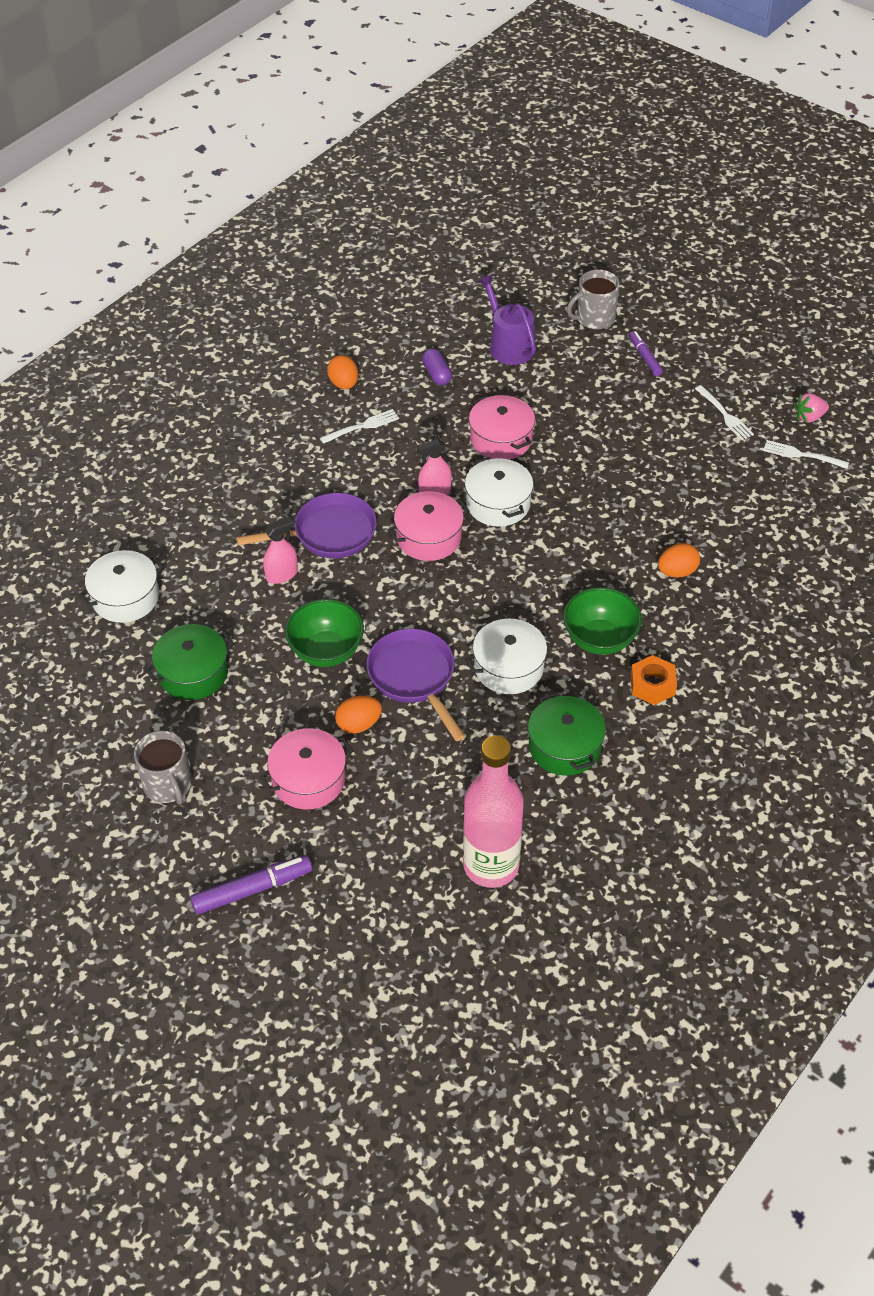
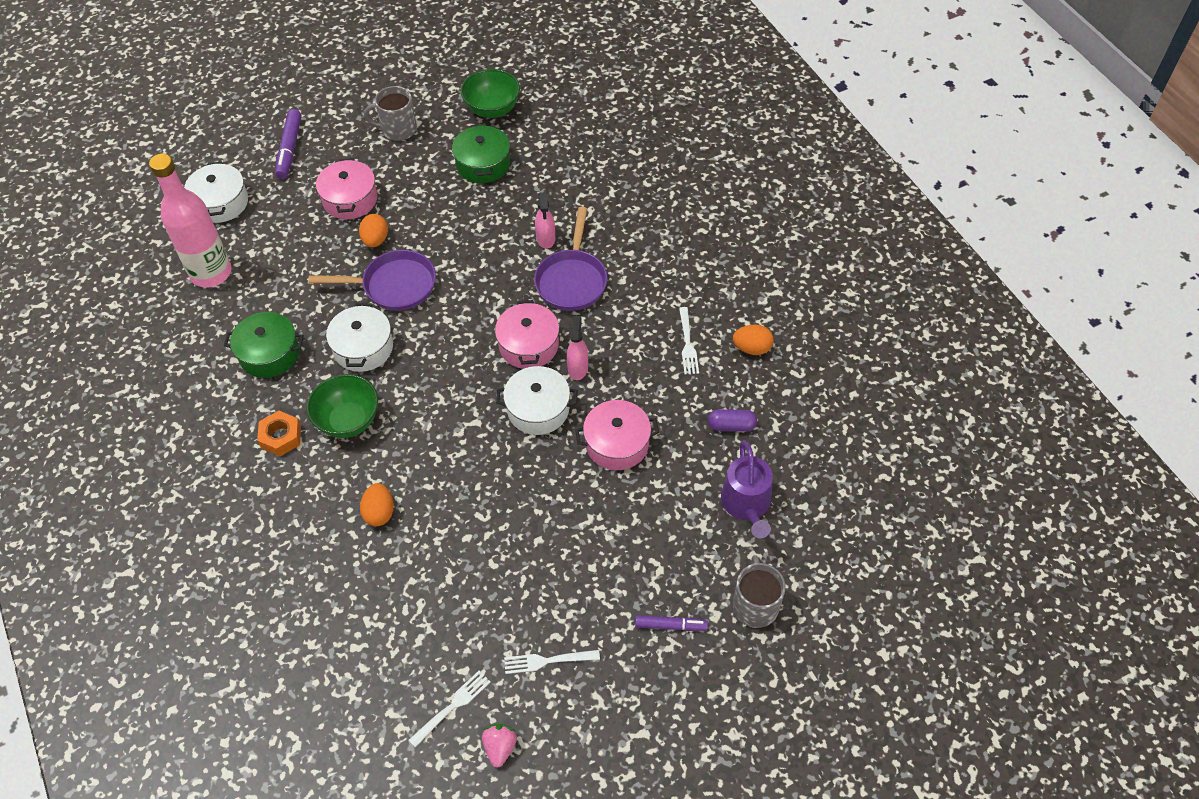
camera: 115 degrees right, 5 degrees up
(125, 597) = (577, 145): white pot -> white pot (221, 203)
(326, 651) = (453, 242): green bowl -> green bowl (492, 109)
(509, 345) = (747, 504): purple watering can -> purple watering can turned 90 degrees clockwise

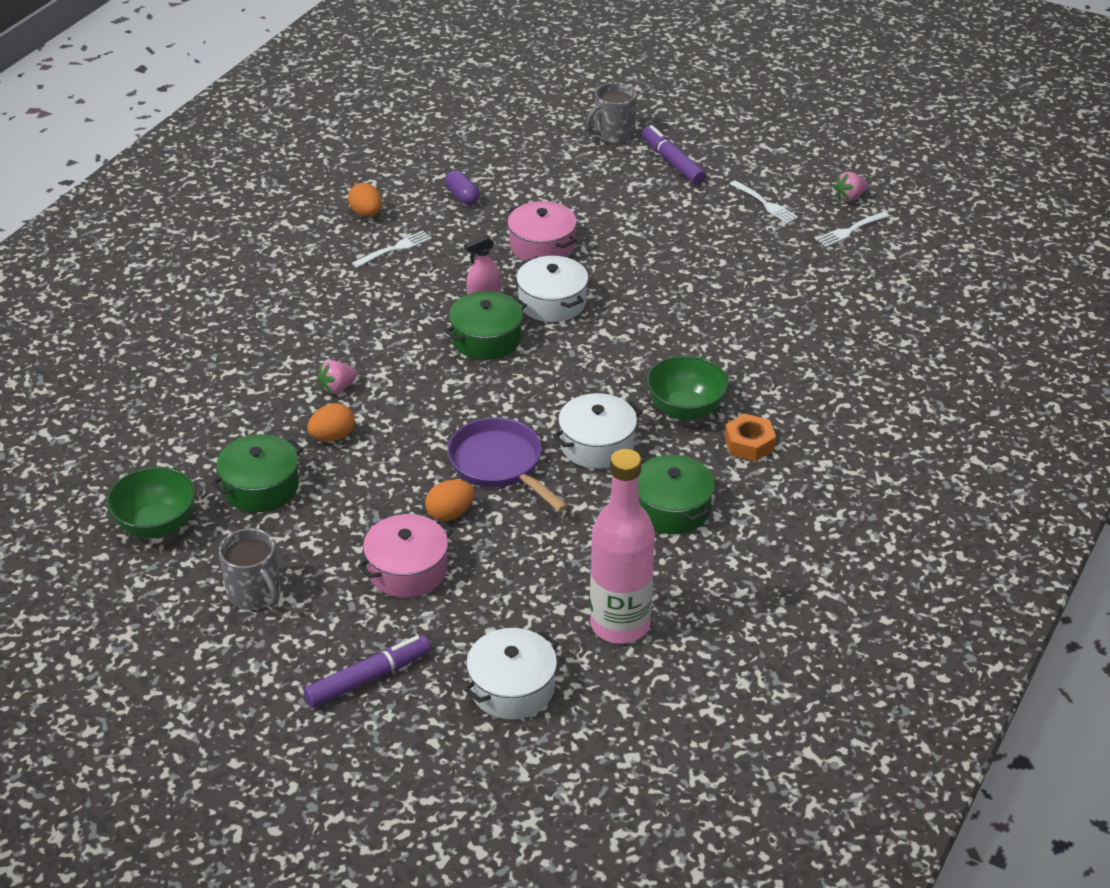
camera: 125 degrees left, 15 degrees down
(379, 512) = (750, 342): orange egg -> orange egg (333, 437)
(452, 706) = (850, 230): white fork -> white fork turned 45 degrees counterclockwise
(528, 345) = (486, 339): pink pot -> green pot
(546, 238) = (337, 388): pink spray bottle -> pink strawberry
(572, 280) = (379, 347): purple pan -> none
(671, 625) = (672, 162): purple marker -> purple marker, size x1.54
(747, 504) = (531, 164): purple watering can -> none

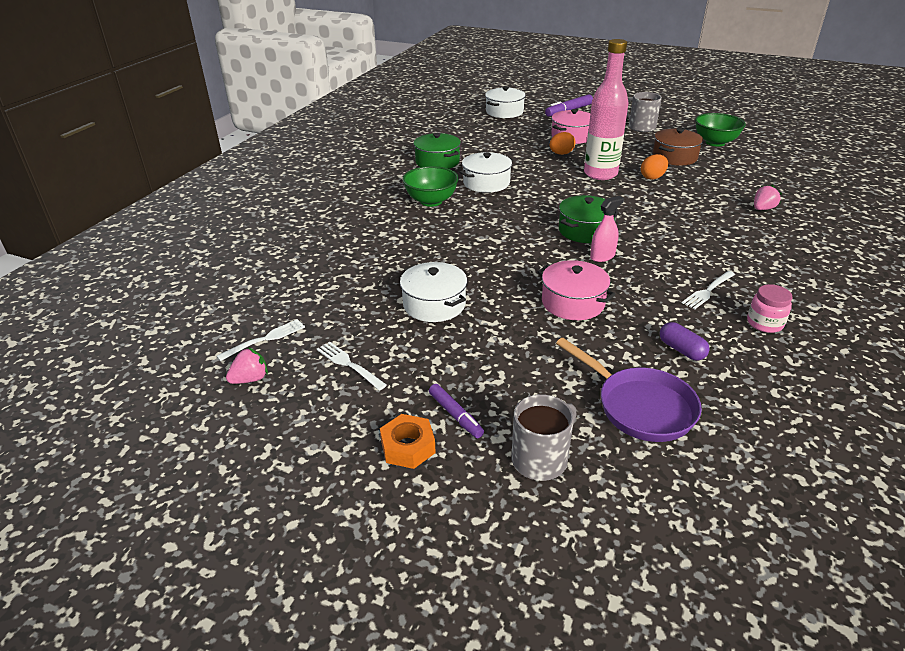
camera: 175 degrees right, 5 degrees down
(261, 487) = (674, 157): green pot -> brown pot
(337, 388) = (670, 198): pink strawberry -> pink strawberry (763, 209)
(366, 214) = (764, 323): orange egg -> pink jar
(500, 465) = (542, 172): purple pan -> purple pan (639, 406)
(552, 302) = (545, 257): white pot -> white pot (434, 304)
(620, 624) = (460, 128): pink bottle -> pink bottle (600, 174)
(672, 162) = (455, 415): purple marker -> purple marker, size x0.65
(749, 443) = (389, 188): orange nut -> orange nut (408, 447)

